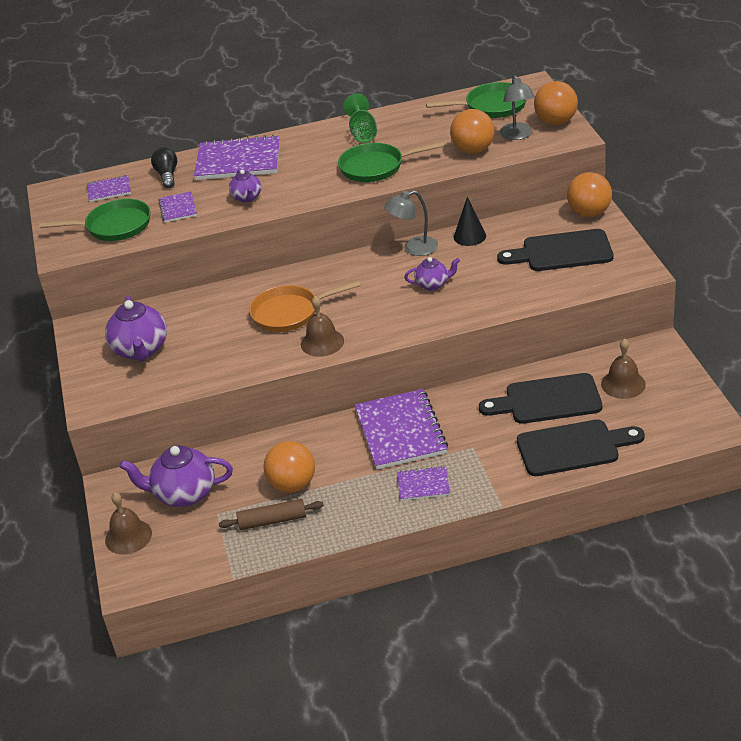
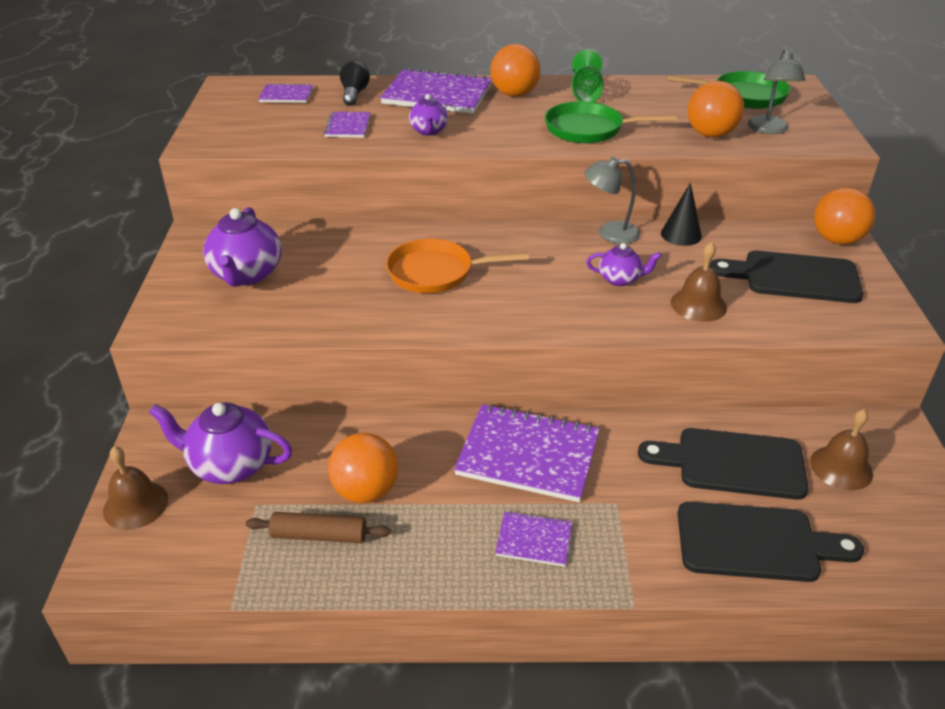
camera: 10 degrees right, 0 degrees up
(114, 226) = (269, 130): green pan -> none
(322, 342) = (460, 317): brown bell -> brown bell (698, 305)
(400, 431) = (528, 455): purple notebook -> purple notebook turned 75 degrees counterclockwise
(556, 122) = (819, 125): orange ball -> orange ball (514, 94)

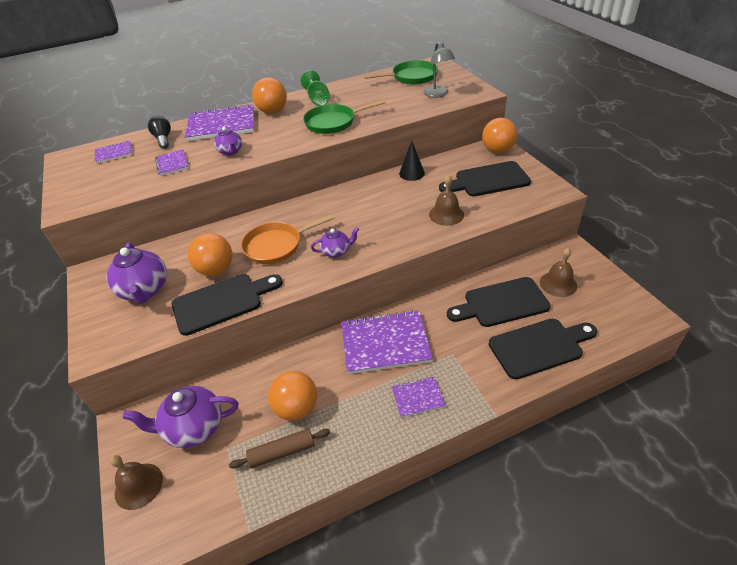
camera: 20 degrees left, 5 degrees up
(329, 319) = (222, 302): none -> black cutting board
(609, 233) = (370, 185): grey lamp -> none
(620, 279) = (393, 213): purple teapot -> purple teapot (336, 251)
(710, 134) = (407, 106): orange ball -> orange ball (216, 270)

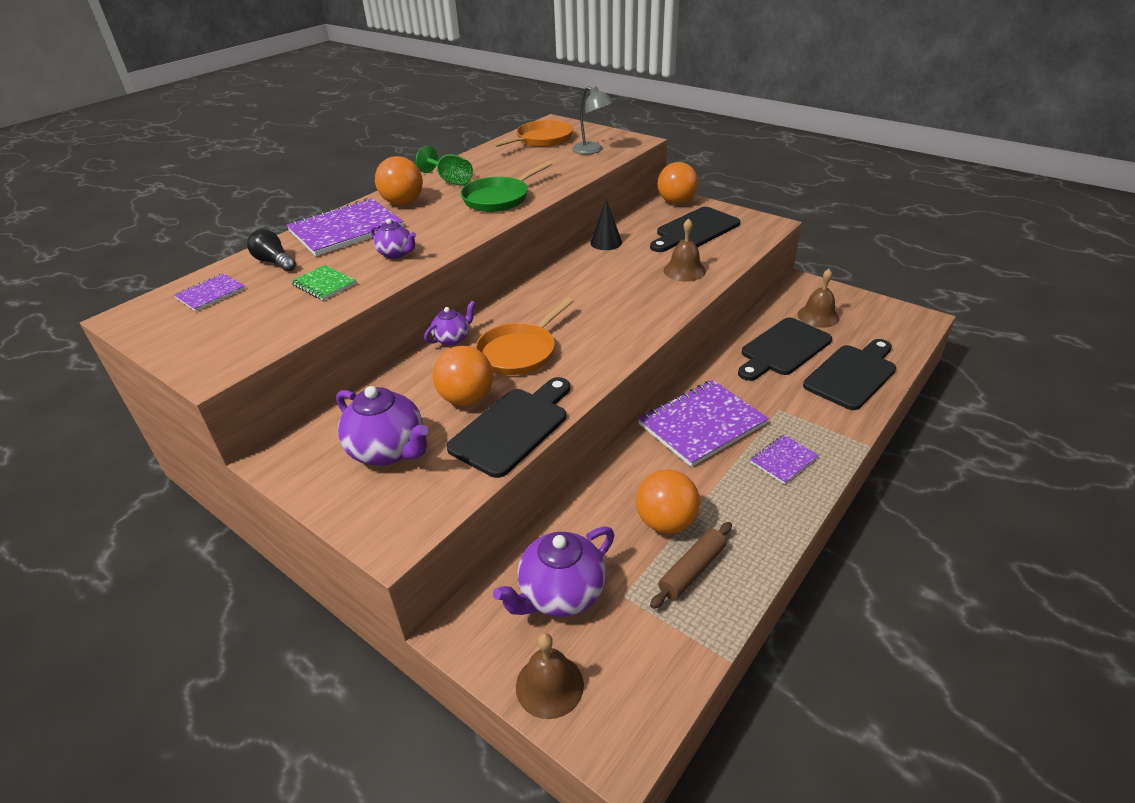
camera: 30 degrees left, 5 degrees down
(172, 164) = (324, 284): purple notebook -> green notebook
(336, 251) = (600, 336): purple teapot -> purple teapot (452, 339)
(411, 77) = (541, 140): green pan -> orange pan

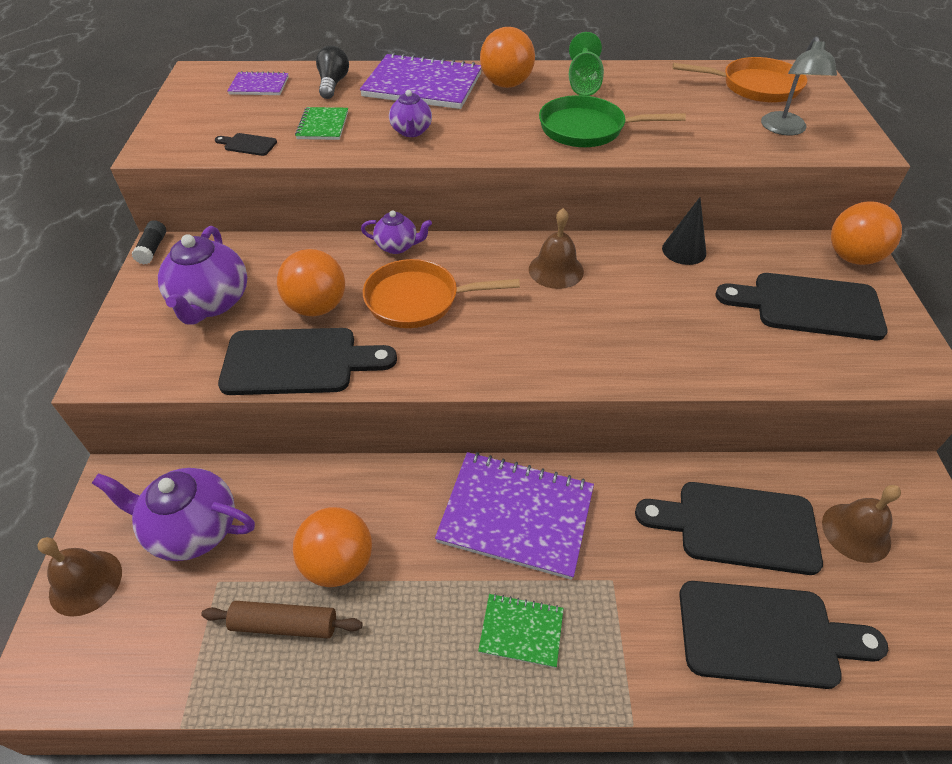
camera: 50 degrees right, 10 degrees up
(266, 464) = (153, 249): none -> black glue stick
(290, 324) = (248, 144): none -> black cutting board
(684, 270) = (705, 343): brown bell -> brown bell (556, 270)
(783, 460) = (521, 631): purple notebook -> green notebook

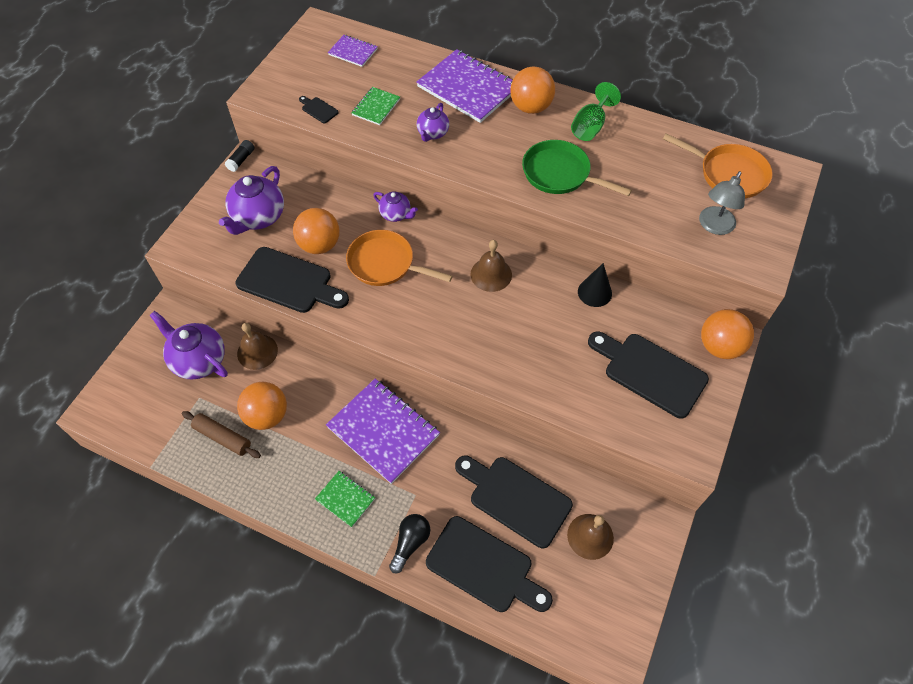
camera: 25 degrees right, 10 degrees up
(85, 582) = (133, 368): brown bell -> brown bell (257, 351)
(333, 84) = (404, 66): black light bulb -> black light bulb (410, 543)

